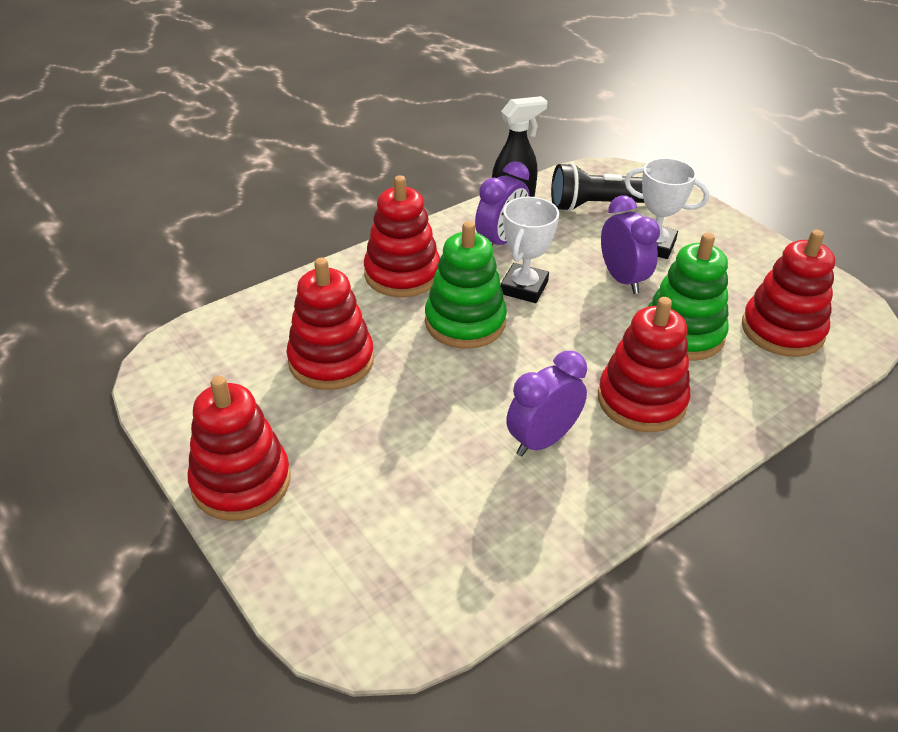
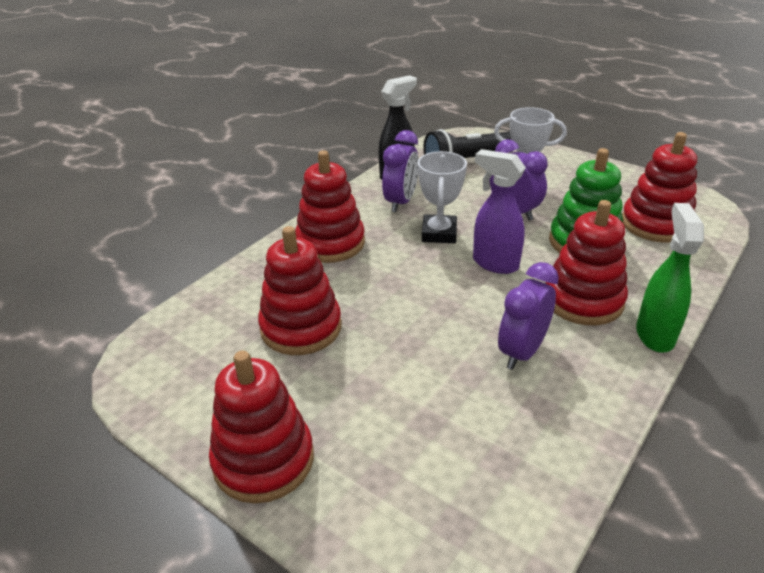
camera: 15 degrees left, 5 degrees down
(465, 322) = (404, 270): green stacking toy -> none
(566, 336) = (494, 263): none -> purple spray bottle
(698, 457) = (654, 334): none -> green spray bottle

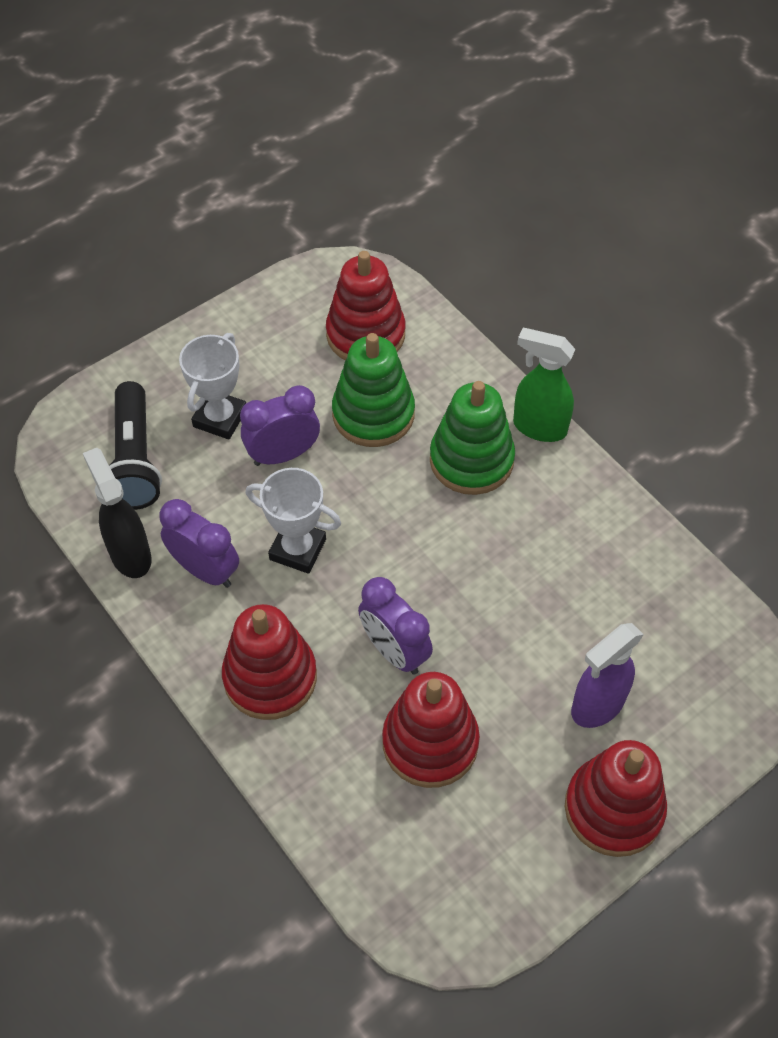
camera: 75 degrees left, 20 degrees up
(494, 263) = (380, 514): purple spray bottle -> purple spray bottle (597, 706)
(522, 352) = (531, 544): purple clock -> purple clock (394, 651)
(583, 300) = (471, 460): red stacking toy -> green stacking toy

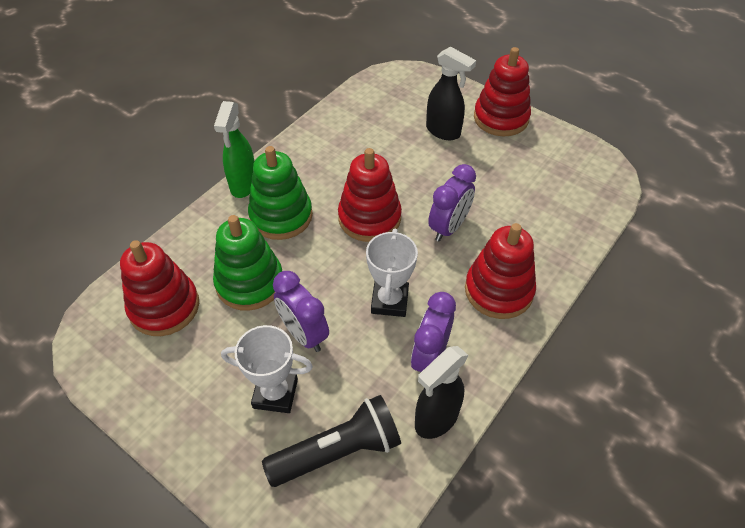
camera: 105 degrees left, 5 degrees down
(430, 742) = (502, 198): red stacking toy -> red stacking toy (369, 218)
(597, 706) = (443, 131): purple spray bottle -> black spray bottle

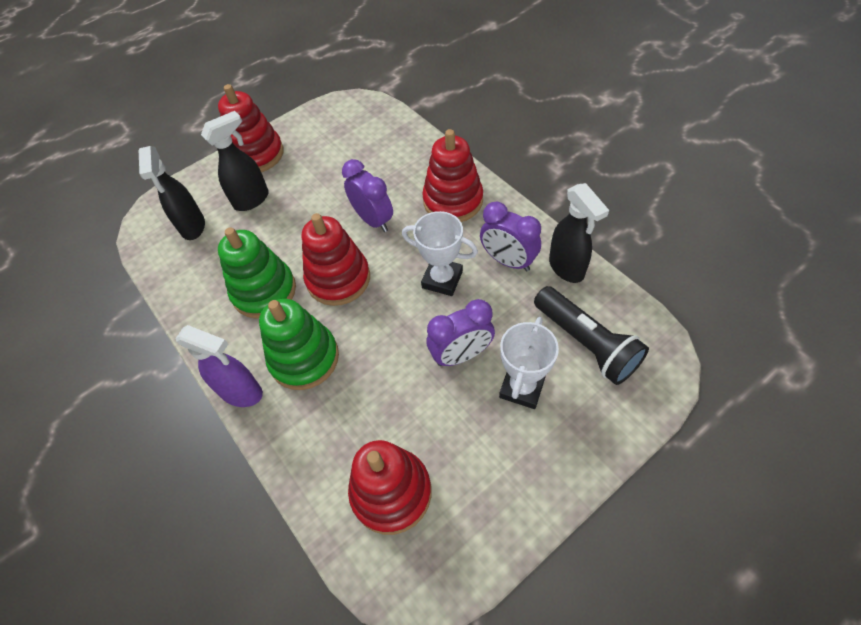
camera: 70 degrees left, 5 degrees up
(243, 185) = (242, 392): green spray bottle -> purple spray bottle
(250, 283) = (384, 398): green stacking toy -> green stacking toy (264, 291)
(338, 451) = (586, 343): black flashlight -> black flashlight turned 150 degrees clockwise
(399, 103) = (193, 227): none -> black spray bottle

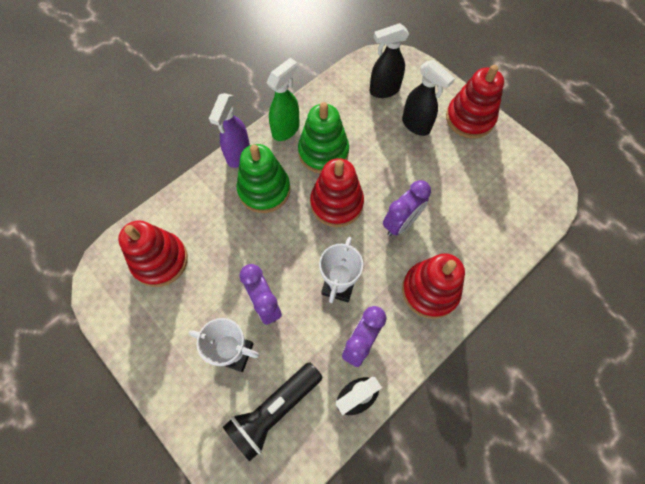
camera: 80 degrees right, 10 degrees up
(218, 333) = (286, 129): none -> green spray bottle

